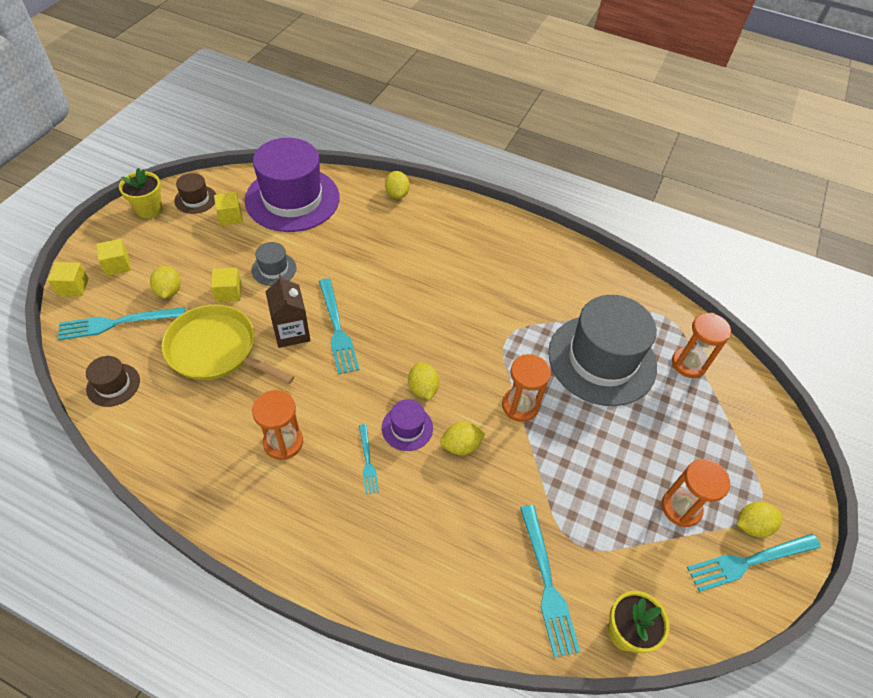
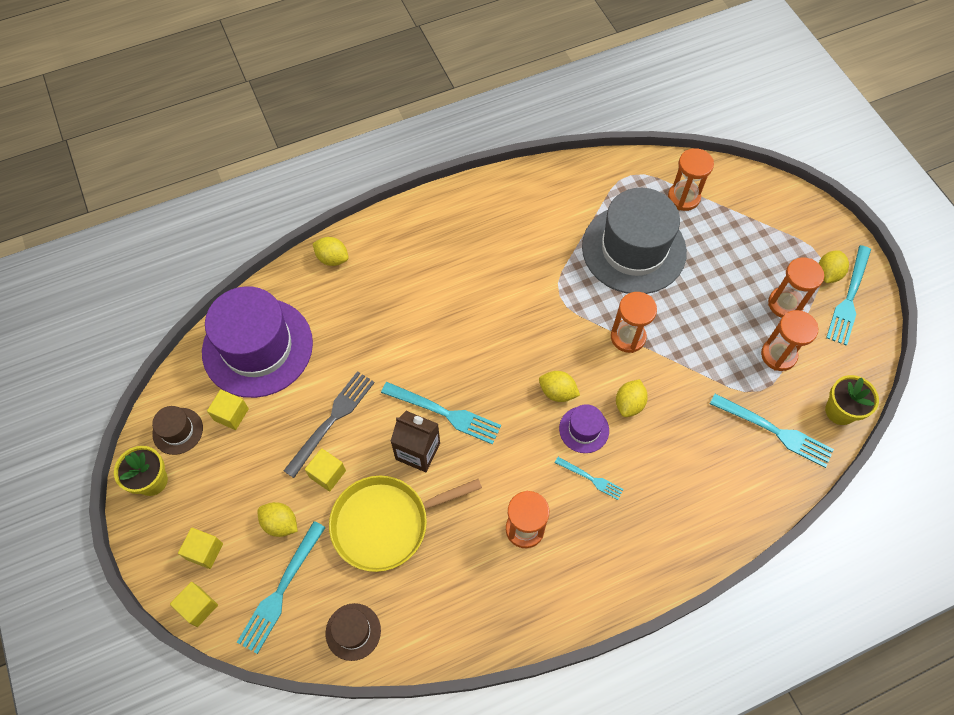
camera: 45 degrees left, 10 degrees up
(274, 269) = (332, 419): grey hat -> grey fork
(625, 536) = (778, 355): none -> orange hourglass

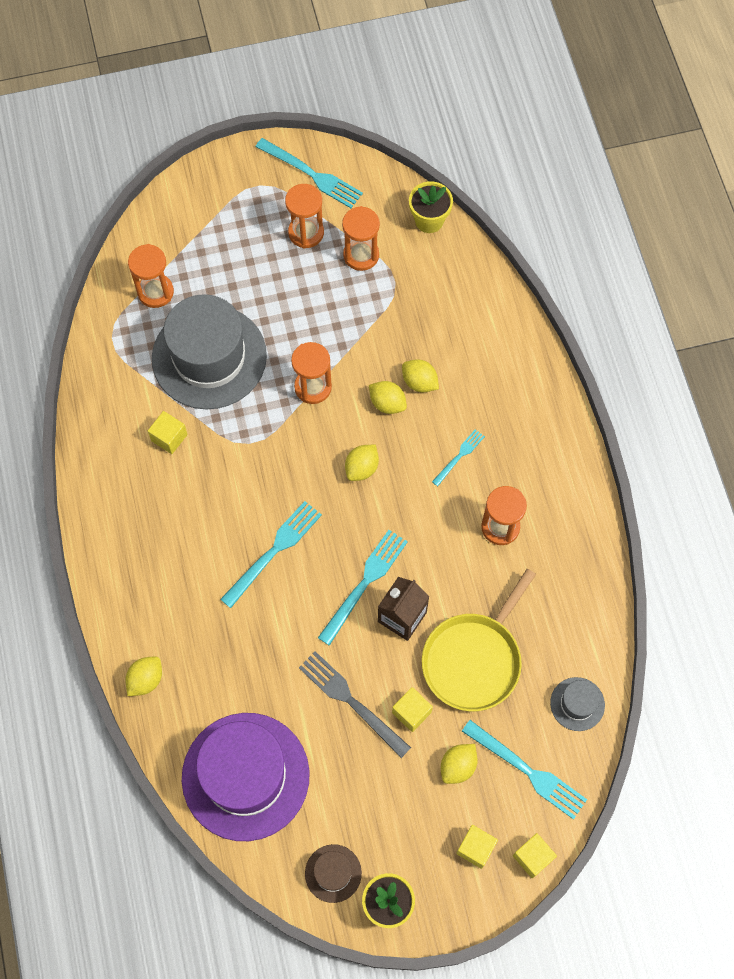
camera: 80 degrees left, 5 degrees up
(231, 414) = (324, 811): yellow cube -> yellow cube (169, 437)
(353, 631) = (577, 704): brown hat -> grey hat
(385, 523) = (474, 659): yellow pan -> yellow pan turned 45 degrees clockwise
(584, 429) = (407, 451): purple hat -> none
(776, 431) = (440, 280): turquoise fork -> turquoise fork (274, 550)
(828, 274) = (280, 184): yellow lemon -> yellow lemon (419, 382)

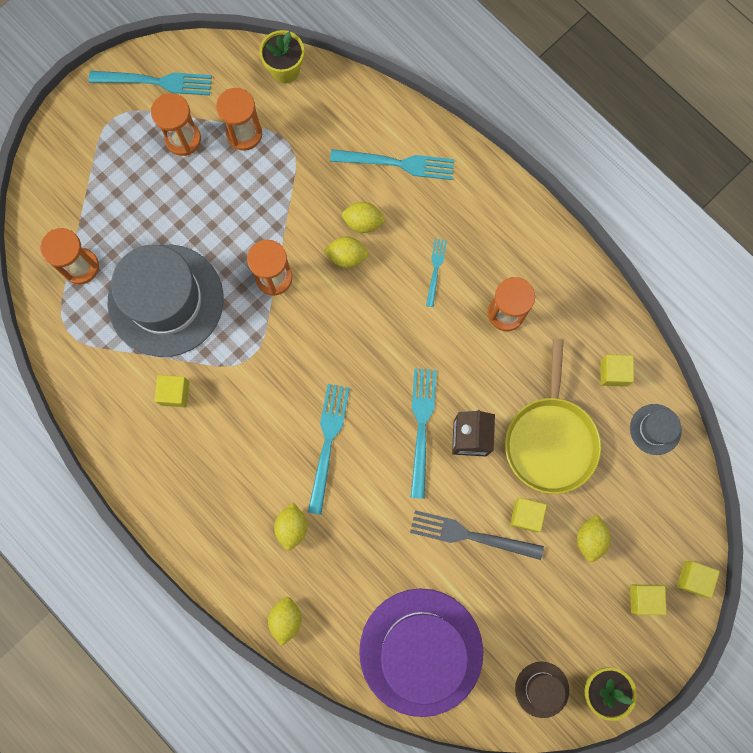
camera: 30 degrees left, 10 degrees up
(362, 468) = (359, 327): yellow lemon -> yellow lemon (292, 527)
(528, 771) = (649, 509): turquoise fork -> turquoise fork (398, 163)
(568, 633) = (613, 373): none -> yellow cube

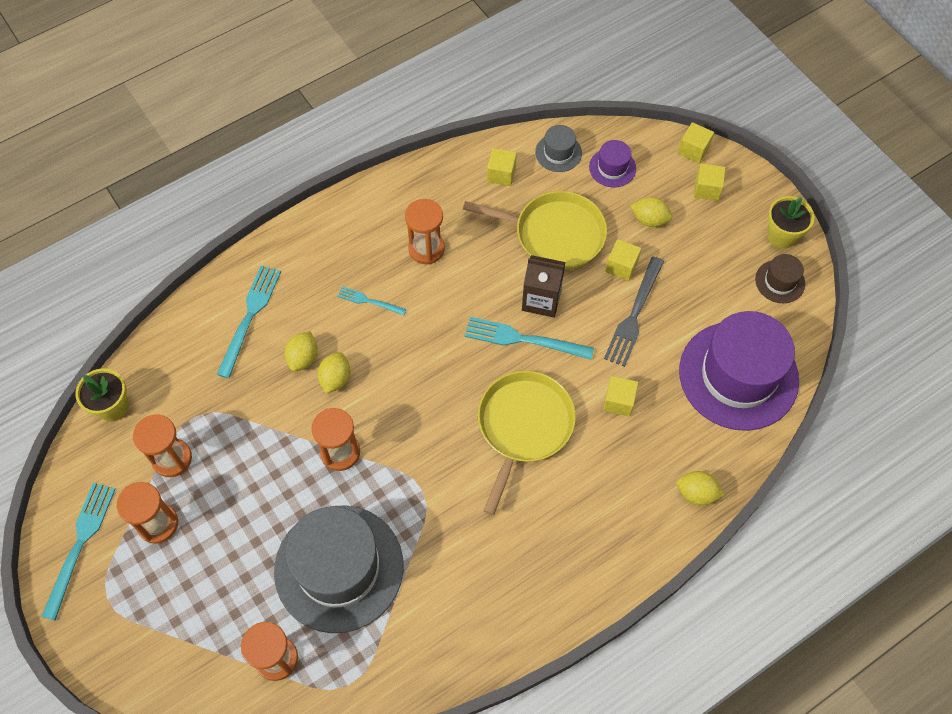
camera: 80 degrees left, 15 degrees down
(175, 393) = (444, 572): yellow cube -> yellow cube (619, 401)
(292, 527) = (605, 474): yellow lemon -> none
(328, 441) = (523, 426): turquoise fork -> yellow pan
(648, 490) = (612, 168): none -> purple hat

